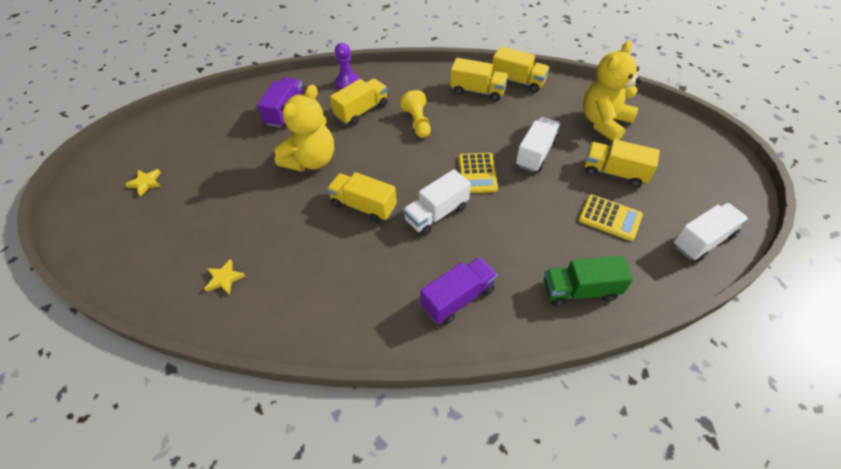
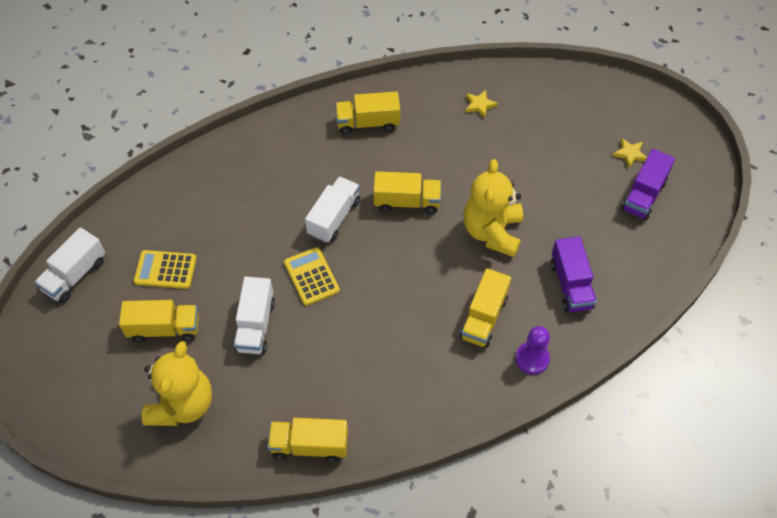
camera: 155 degrees right, 5 degrees up
(417, 122) = (408, 324): yellow pawn -> none
(458, 298) = (284, 152): purple truck -> purple truck (643, 195)
(477, 91) = (357, 405): yellow truck -> yellow truck (368, 123)
(580, 290) = (186, 191): green truck -> none

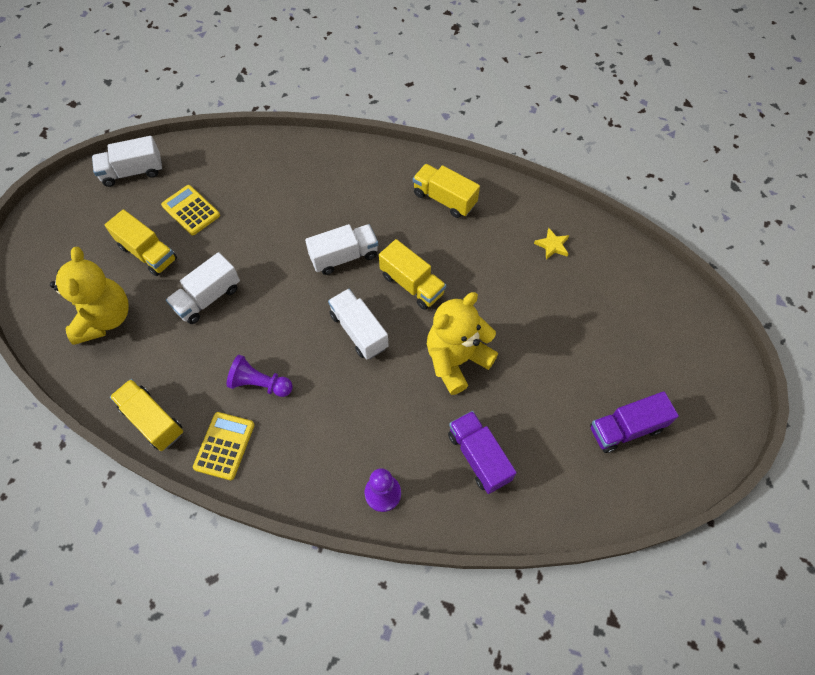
camera: 40 degrees right, 5 degrees up
(182, 404) = (104, 318): yellow teddy bear -> yellow teddy bear turned 60 degrees counterclockwise
(311, 276) = (282, 290): yellow calculator -> yellow calculator (224, 446)
(366, 355) = (260, 384): none -> purple pawn
(402, 263) = (359, 331): none -> white truck
(483, 318) = (378, 426): yellow truck -> none
(570, 285) = (478, 457): purple truck -> purple truck turned 120 degrees clockwise
(630, 154) = (650, 382): yellow star -> none

